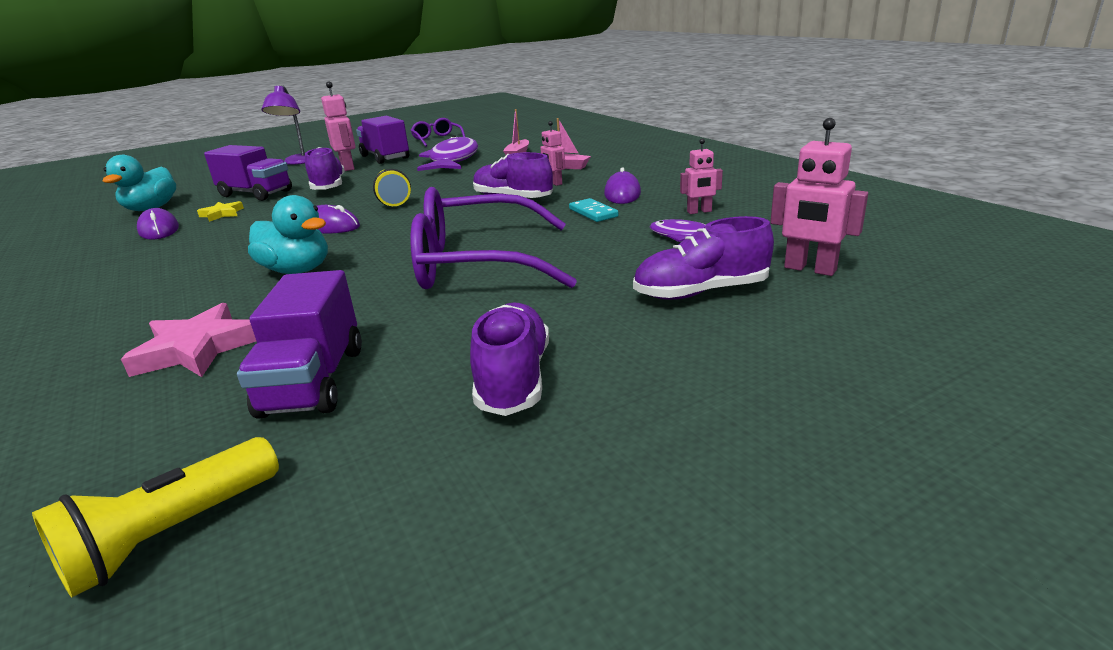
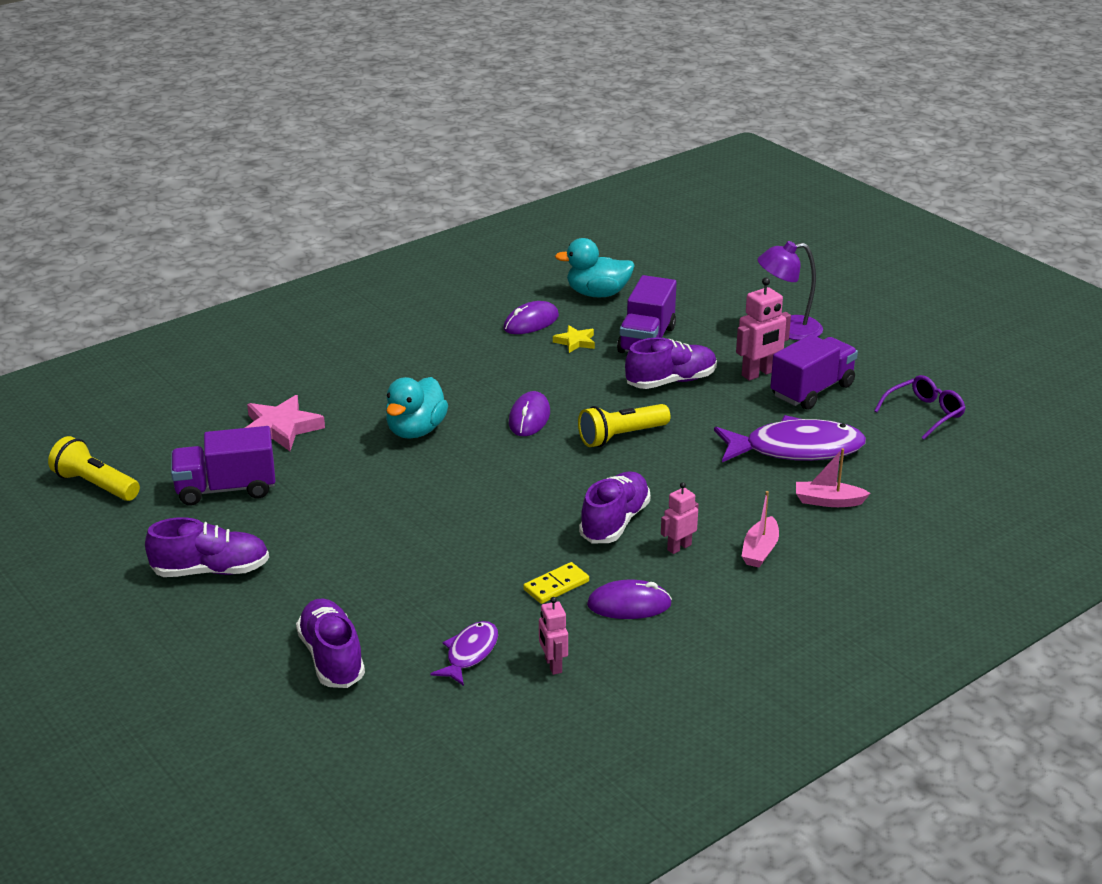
camera: 80 degrees right, 5 degrees up
(479, 263) = (416, 526): purple glasses -> none
(593, 213) = (556, 586): turquoise domino -> yellow domino
(809, 269) = (371, 729): pink robot -> none

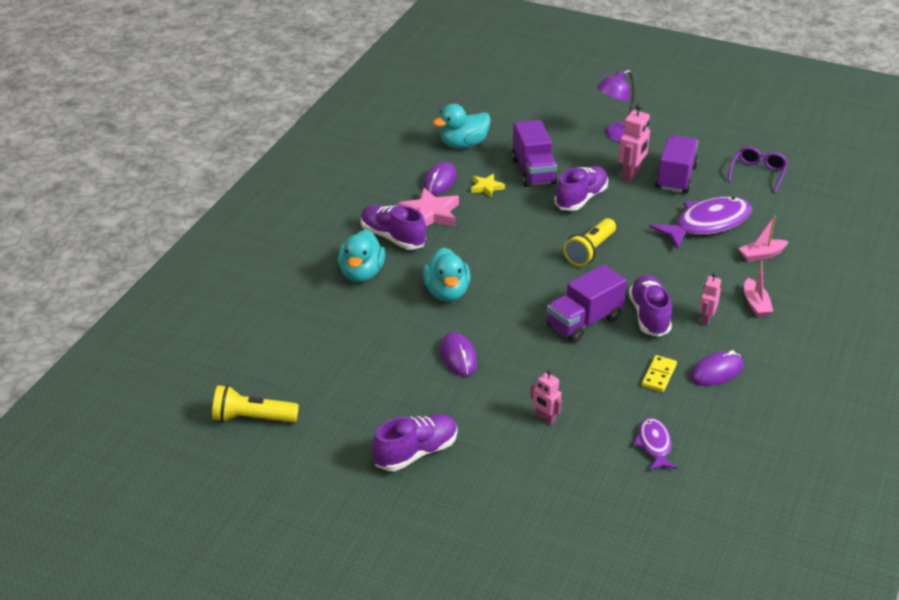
camera: 30 degrees left, 5 degrees up
(226, 489) = (357, 386): purple truck -> purple truck (584, 322)
(281, 428) = (346, 324): pink star -> pink star (430, 213)
(332, 658) = (569, 484): purple shoe -> purple shoe (392, 238)
(349, 387) = (361, 274): none -> turquoise duck
(529, 418) = (515, 257): purple mouse -> purple mouse (458, 357)
(552, 665) = (713, 432): pink robot -> pink robot (545, 419)

